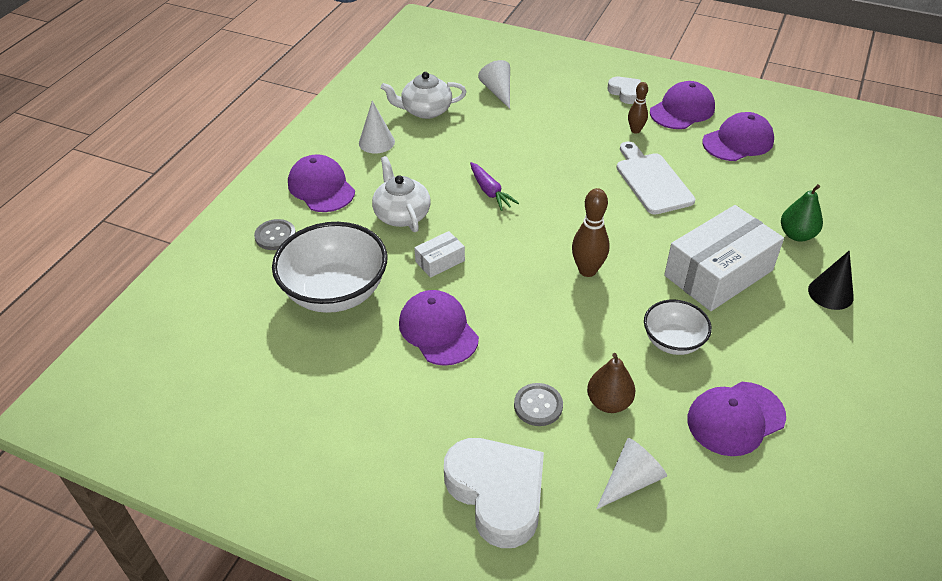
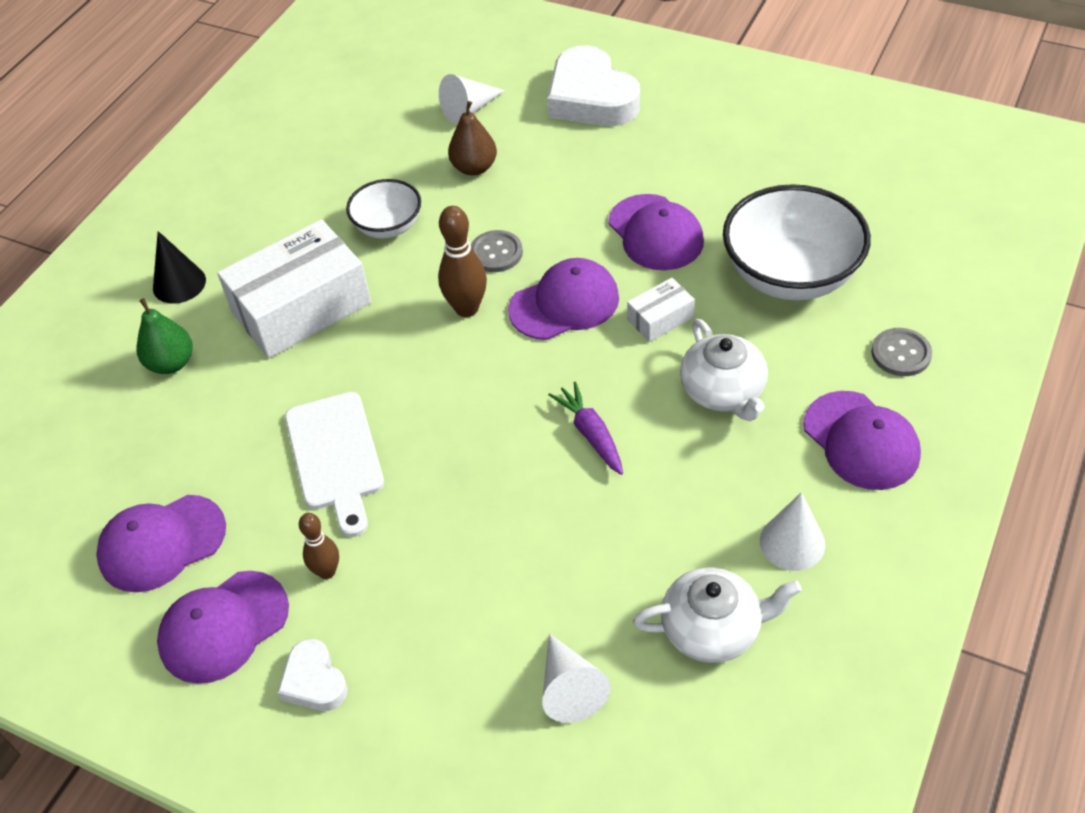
camera: 175 degrees left, 5 degrees up
(538, 405) = (547, 163): grey button -> grey button (496, 253)
(735, 418) = (353, 158): purple cap -> purple cap (564, 304)

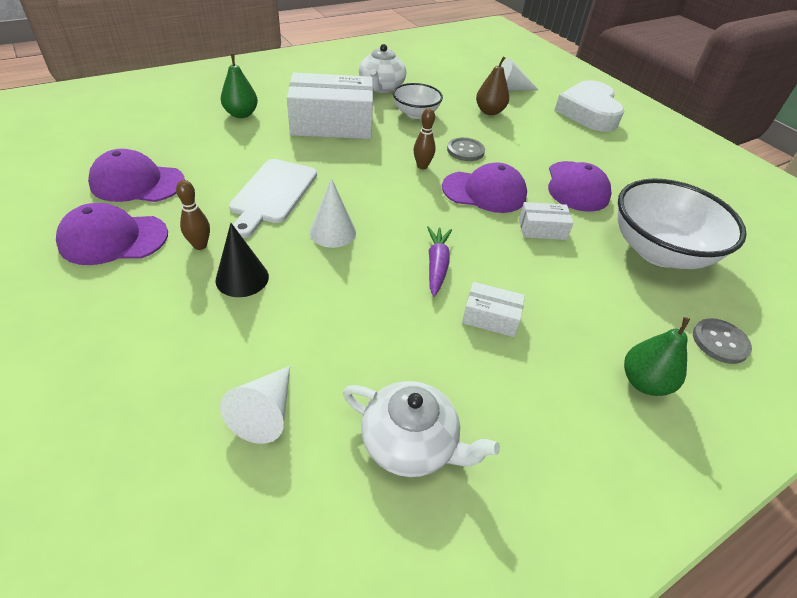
camera: 25 degrees right, 5 degrees down
(179, 284) = (284, 88): black cone -> black cone (242, 278)
(314, 681) = (121, 298): white heart -> none
(467, 308) = (422, 166): brown bowling pin -> brown bowling pin, size x0.64
(687, 461) = (490, 317): none -> white box
(723, 391) = (553, 291): white teapot -> white teapot (381, 87)
(792, 542) = (529, 420): white cone -> white cone (332, 232)
(861, 441) = (644, 382): purple cap -> green pear

